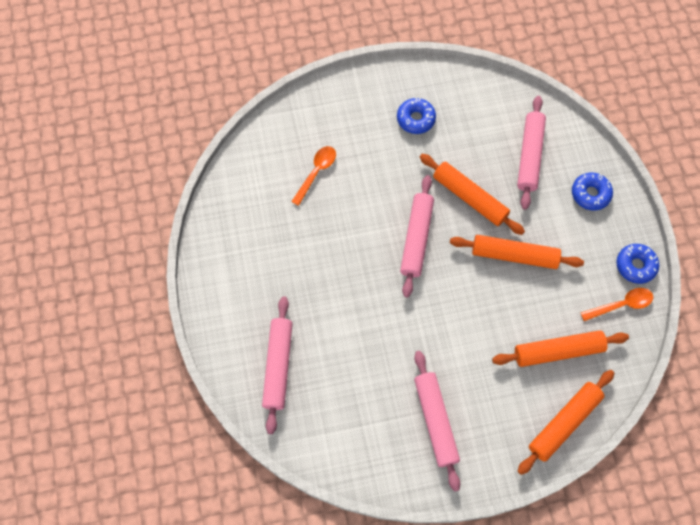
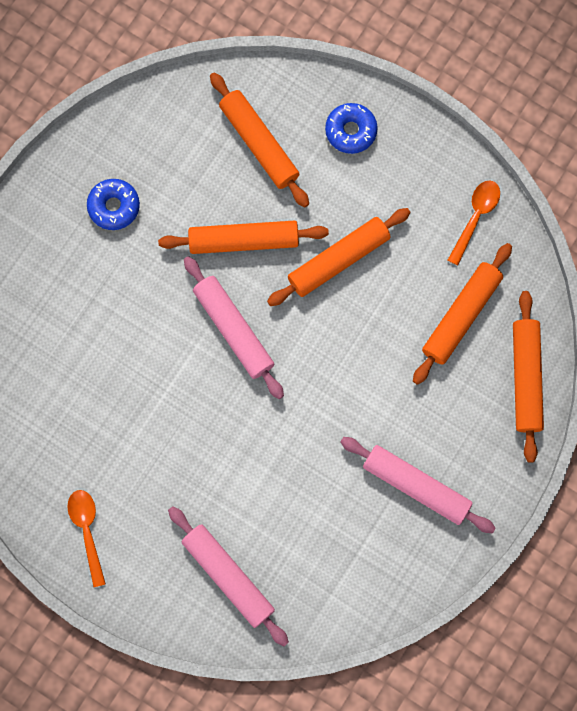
camera: 45 degrees left, 10 degrees up
(316, 173) = (72, 355): orange spoon -> orange spoon (87, 531)
(529, 156) = (259, 144): pink rolling pin -> orange rolling pin
(635, 266) = (454, 166): blue donut -> none

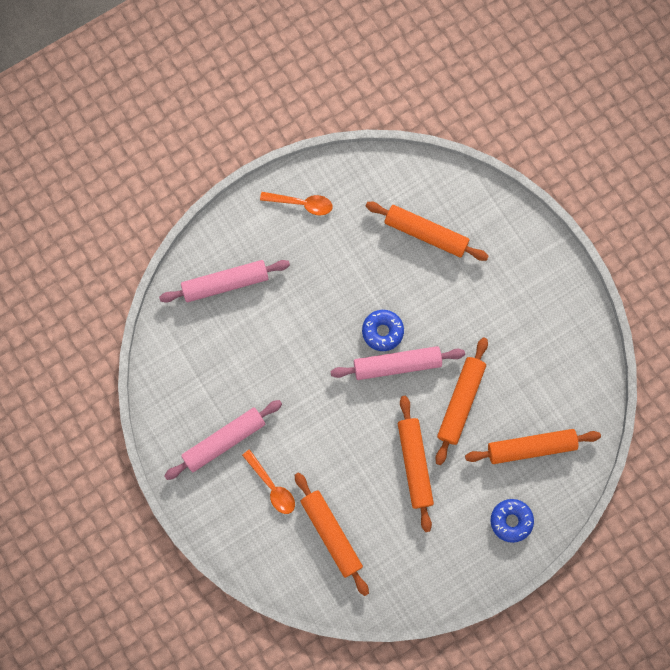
camera: 115 degrees right, 0 degrees up
(114, 206) = (528, 320): blue donut -> blue donut (382, 331)
(475, 218) = (401, 582): orange spoon -> orange spoon (272, 486)
(525, 378) = (263, 559): orange rolling pin -> orange rolling pin (426, 233)

